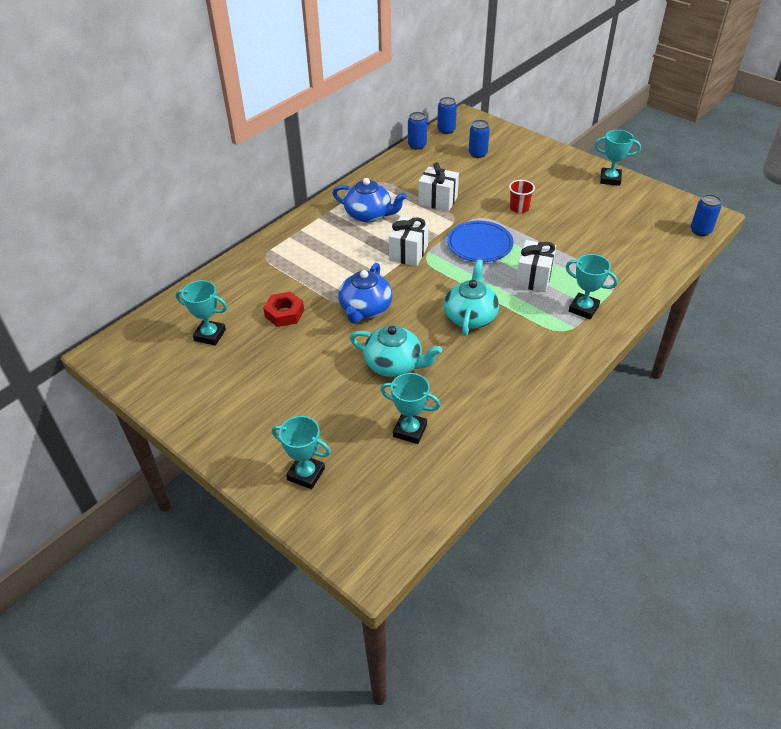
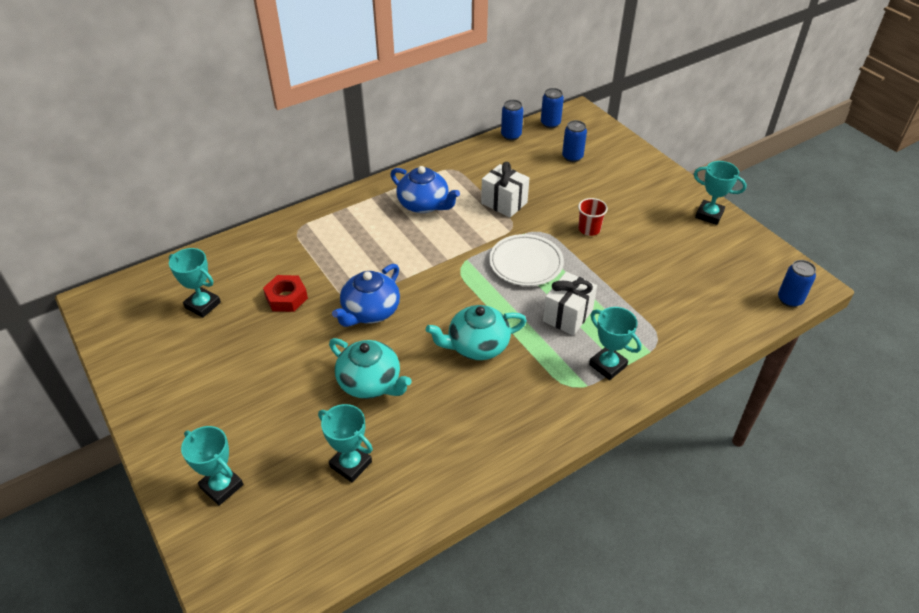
camera: 15 degrees right, 0 degrees up
(408, 253) = (445, 257): white gift -> none
(470, 316) = (477, 345): turquoise teapot -> turquoise teapot turned 135 degrees counterclockwise
(479, 245) = (526, 263): blue plate -> white plate

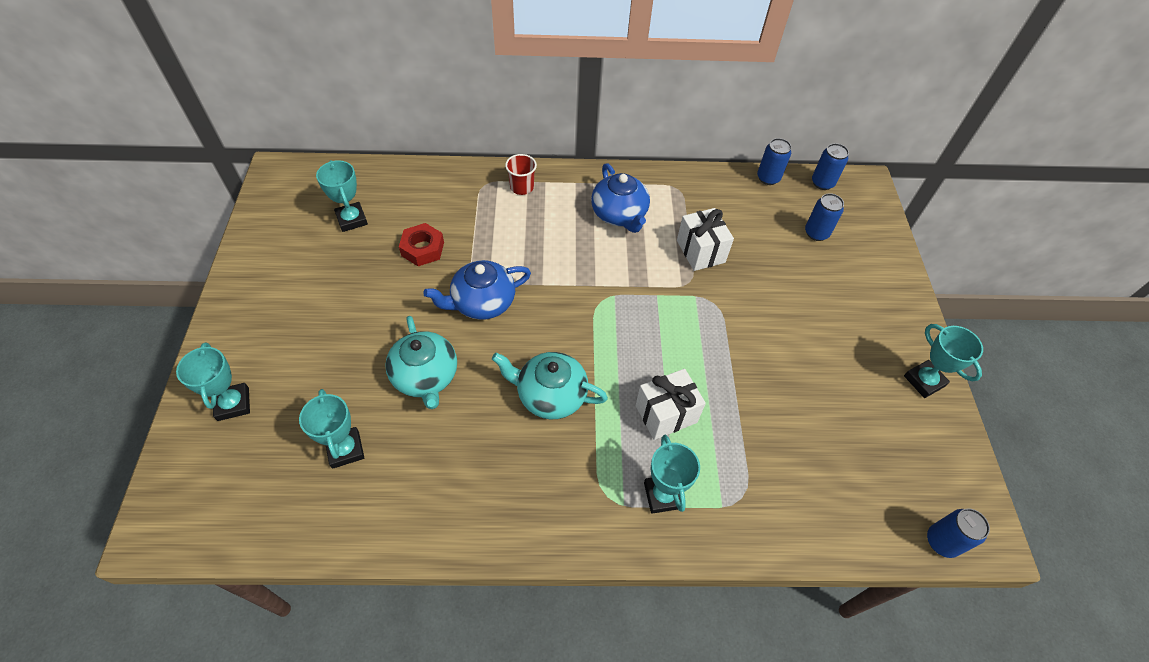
camera: 30 degrees right, 10 degrees up
(526, 263) = (669, 331): white plate -> none
(589, 229) = (768, 327): red cup -> red cup (522, 187)

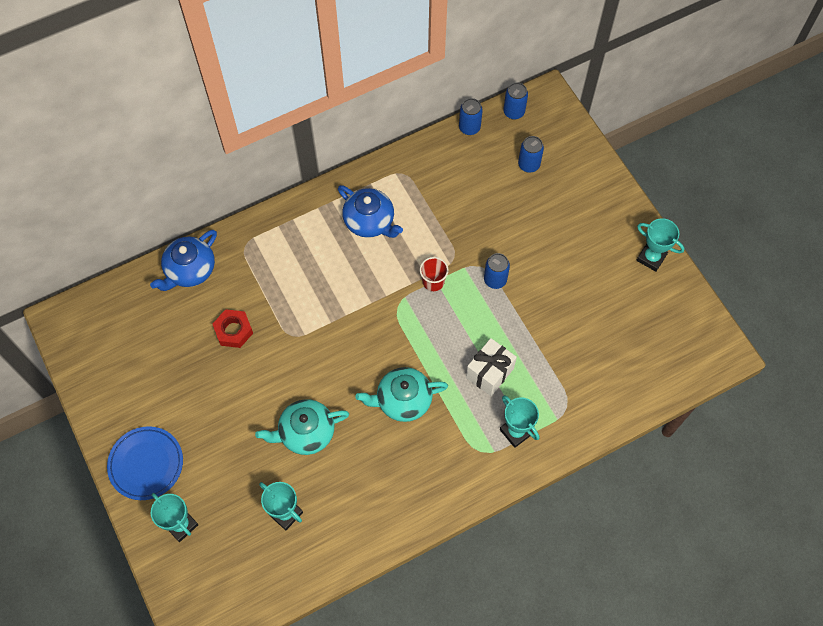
camera: 25 degrees left, 10 degrees up
(249, 328) = (146, 464): none -> blue plate
(352, 219) = (157, 333): turquoise trophy -> none
(425, 376) = (306, 432): turquoise teapot -> turquoise teapot turned 120 degrees clockwise
(482, 302) = (309, 353): blue teapot -> blue teapot (190, 270)
(522, 187) = (277, 234): red cup -> red cup (433, 281)
(700, 251) = (449, 225): white gift -> none
(941, 542) = (700, 371): blue can -> blue can (495, 280)

